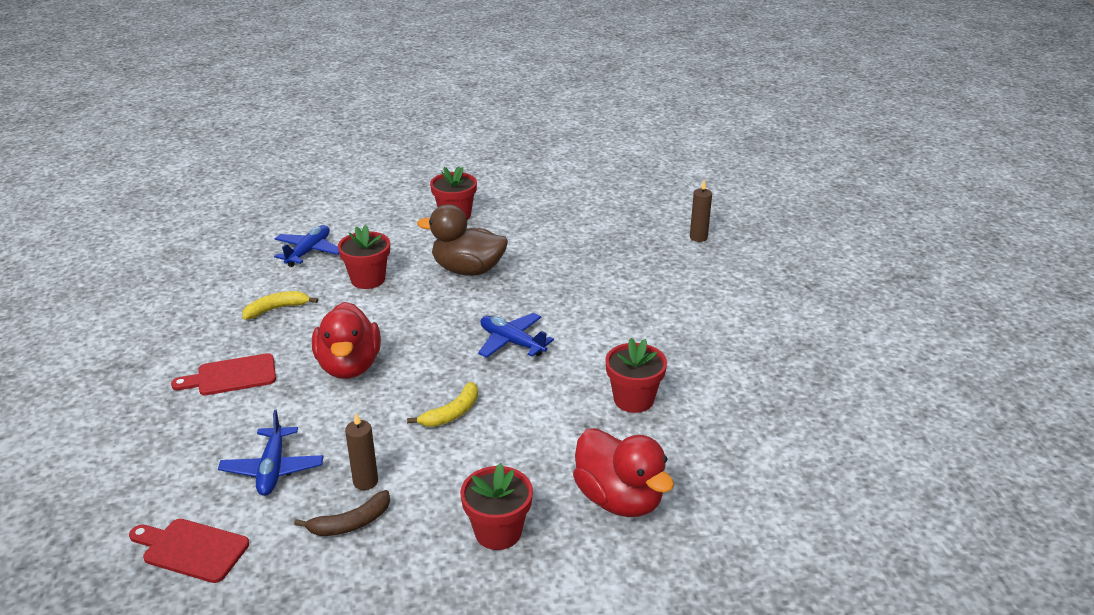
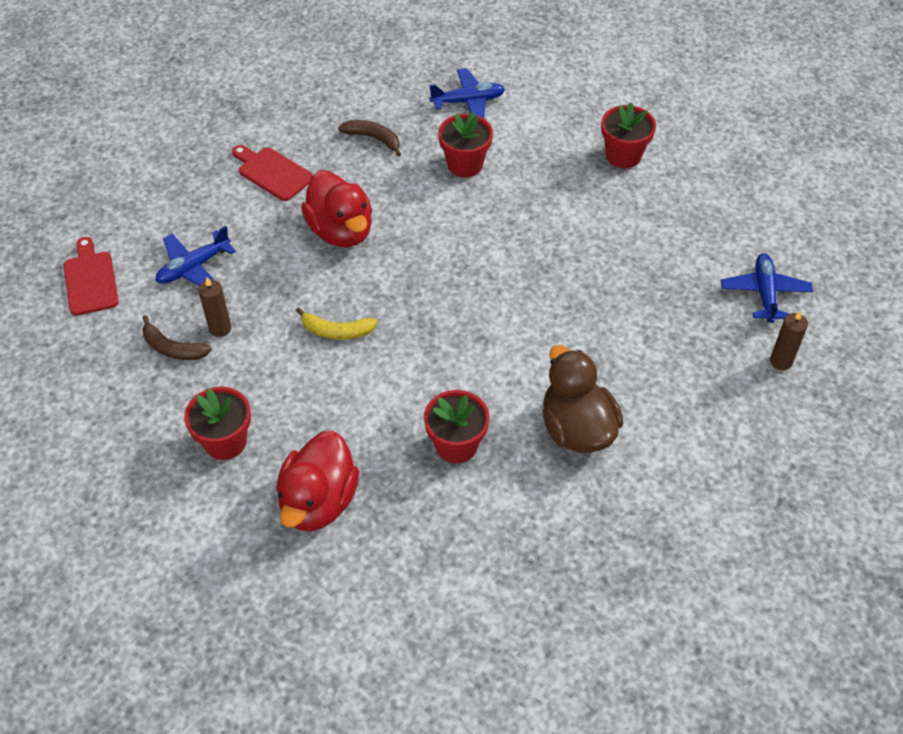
camera: 55 degrees right, 20 degrees up
(276, 309) = (373, 138): yellow banana -> brown banana
(349, 366) = (341, 231): red duck -> red duck turned 75 degrees counterclockwise
(468, 270) = (543, 219): brown duck -> brown duck (577, 429)
(512, 342) = (463, 314): blue plane -> blue plane (764, 293)

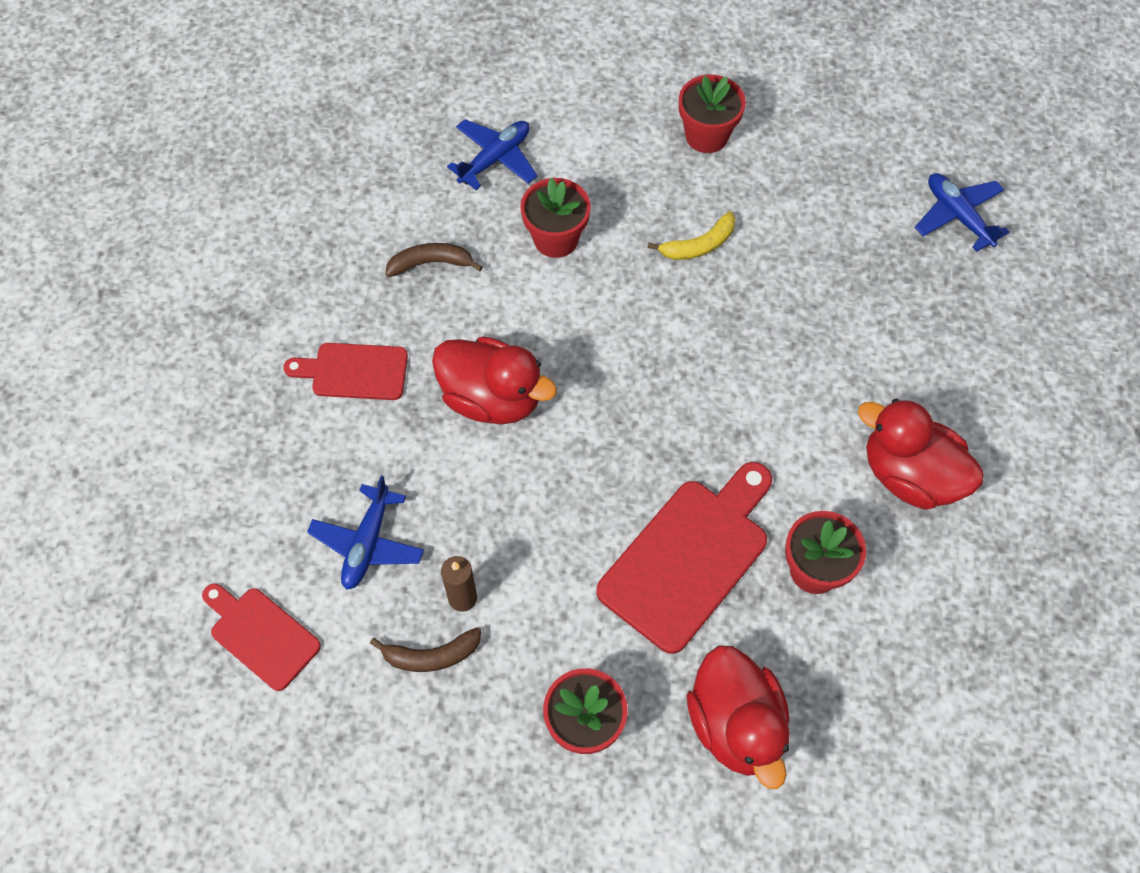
camera: 35 degrees left, 10 degrees up
(337, 331) = (590, 520): yellow banana -> yellow banana (699, 245)
(379, 388) = (688, 557): none -> red cutting board
(577, 429) = (910, 475): brown duck -> red duck
(781, 361) = (1028, 282): brown candle -> none

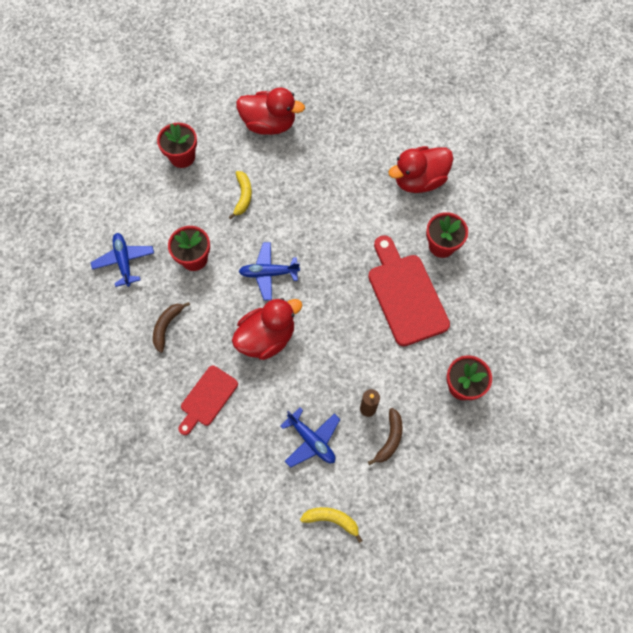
camera: 60 degrees left, 5 degrees up
(261, 635) = (332, 520): red cutting board -> yellow banana
(736, 725) = (496, 320): red duck -> red duck (269, 124)
(958, 216) = (302, 81): blue plane -> blue plane (268, 273)

